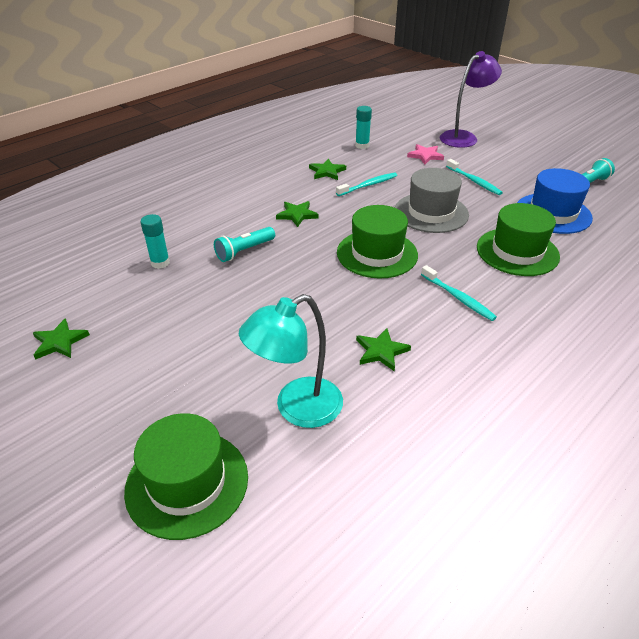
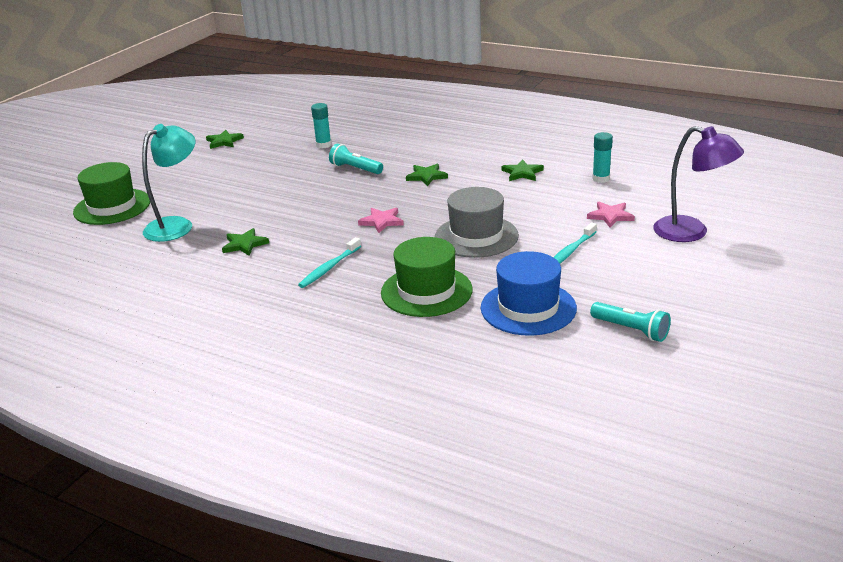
camera: 75 degrees right, 10 degrees down
(297, 409) = (177, 225): turquoise lamp -> turquoise lamp turned 90 degrees clockwise
(368, 185) = (510, 197): turquoise toothbrush -> none
(377, 254) = (382, 221): green hat -> pink star

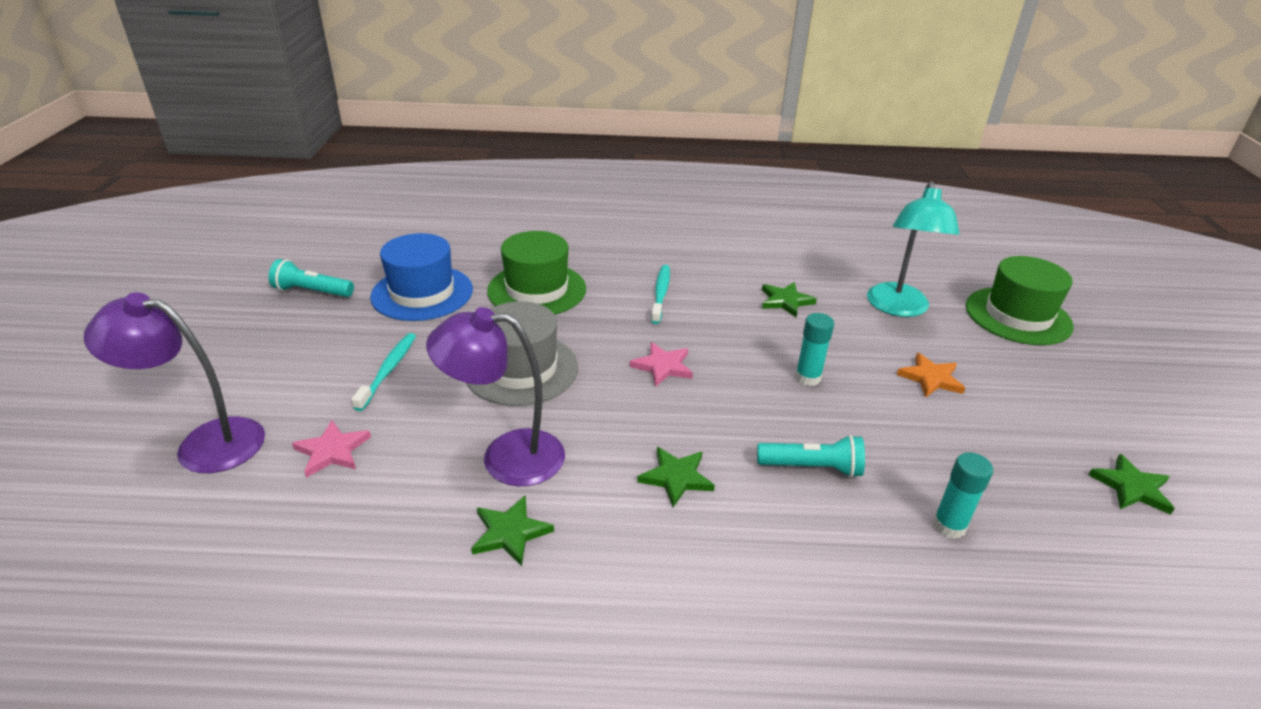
camera: 150 degrees right, 5 degrees up
(232, 188) = (930, 378): none -> orange star
(510, 197) = (506, 456): none -> purple lamp
(601, 179) = (351, 552): turquoise glue stick -> turquoise glue stick (808, 378)

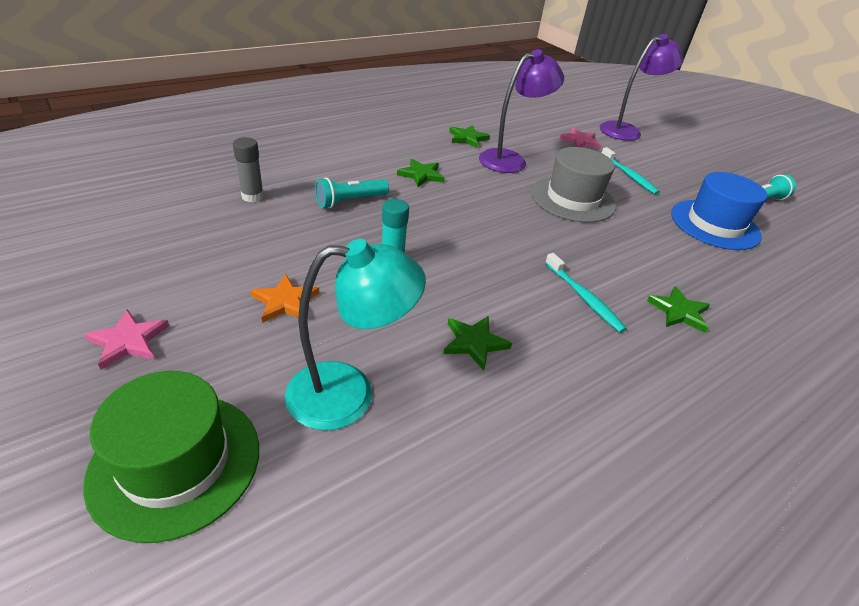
camera: 140 degrees right, 5 degrees up
(537, 290) = (665, 258): green hat -> none
(662, 366) = (499, 231): pink star -> pink star (129, 341)
(898, 308) = (349, 393): turquoise lamp -> turquoise lamp turned 105 degrees clockwise
(949, 526) = (252, 196): turquoise glue stick -> grey glue stick
(1131, 487) = (103, 259): green star -> green star (679, 312)

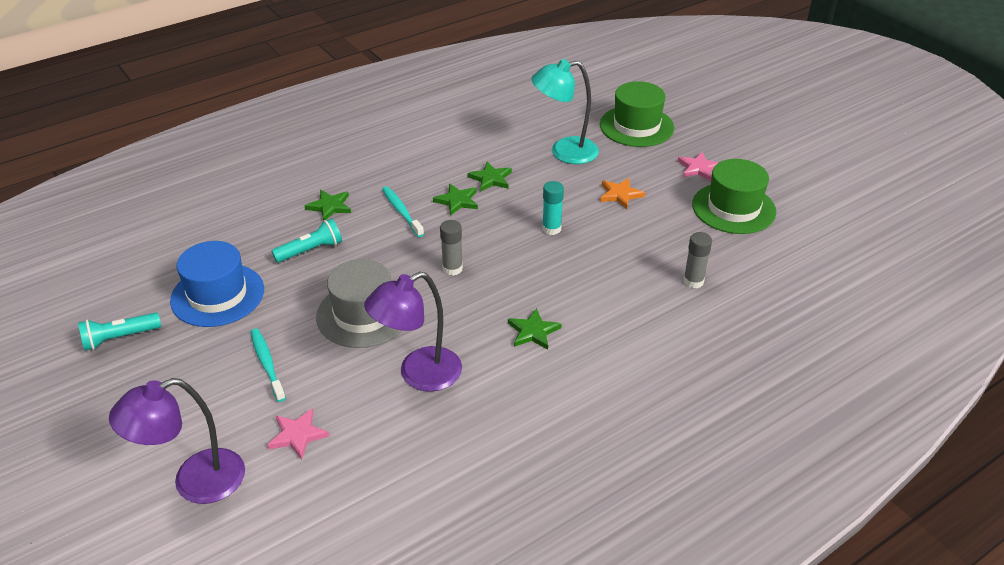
camera: 175 degrees left, 0 degrees up
(134, 269) = (733, 208): none -> green hat
(350, 201) = (601, 285): turquoise flashlight -> turquoise flashlight (311, 250)
(467, 138) = (471, 415): green star -> green star (457, 201)
(502, 228) = (452, 269): none -> grey glue stick

